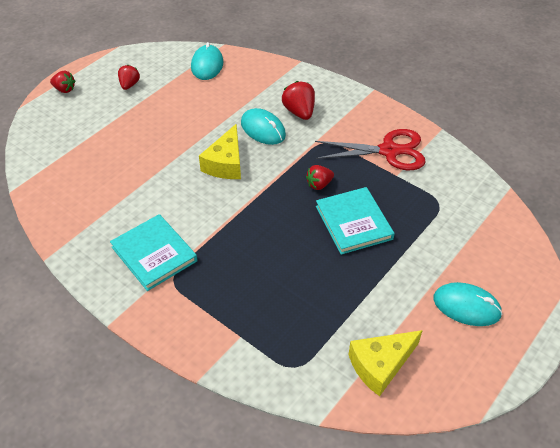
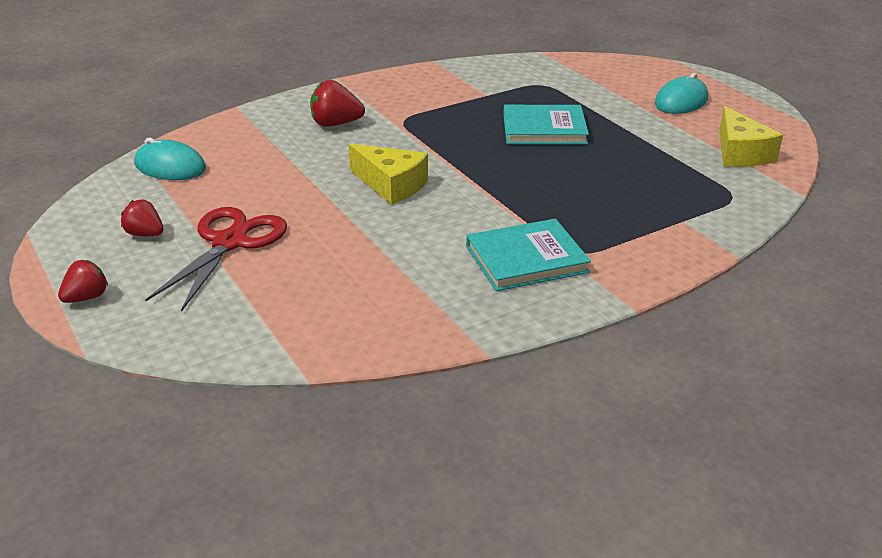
camera: 70 degrees left, 15 degrees down
(263, 129) = (347, 151): turquoise mouse -> none
(319, 184) = (472, 136): red strawberry -> none
(389, 151) = (447, 90): red scissors -> red scissors (230, 242)

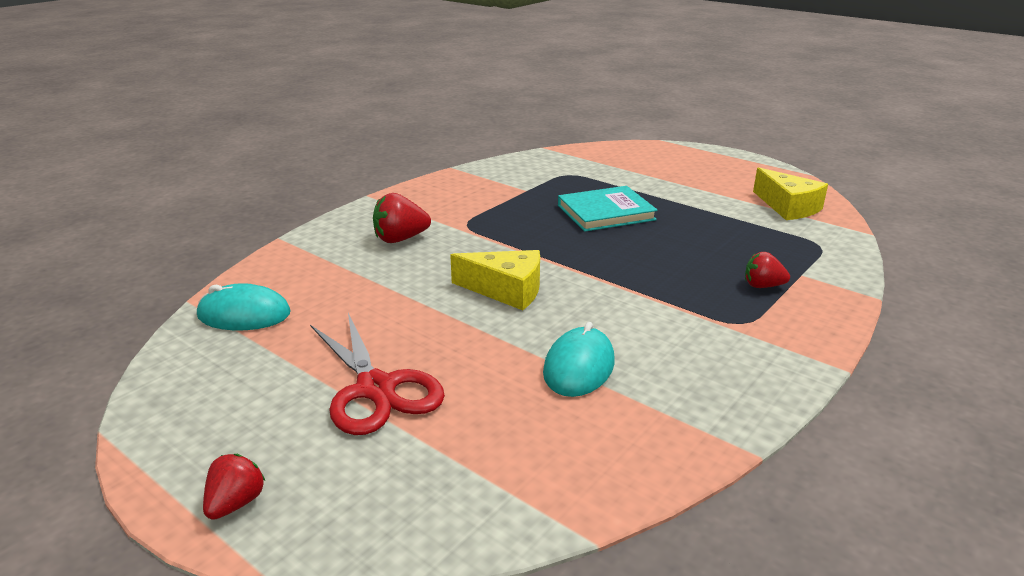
camera: 20 degrees left, 5 degrees down
(145, 234) = (264, 401): red strawberry -> red strawberry (762, 286)
(230, 242) = (376, 389): red scissors -> red scissors turned 150 degrees clockwise
(526, 259) = (702, 340): turquoise book -> none
(681, 101) = (698, 172): turquoise mouse -> turquoise mouse (579, 367)

